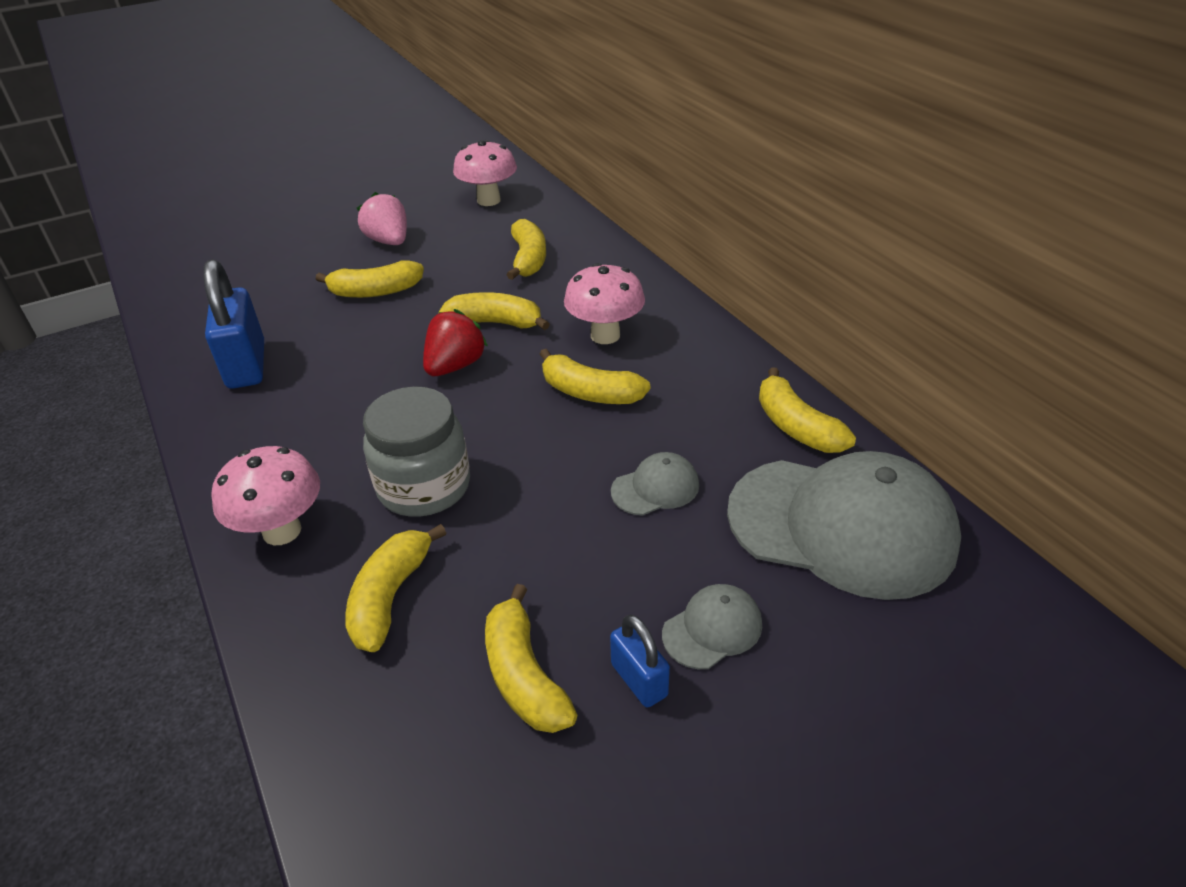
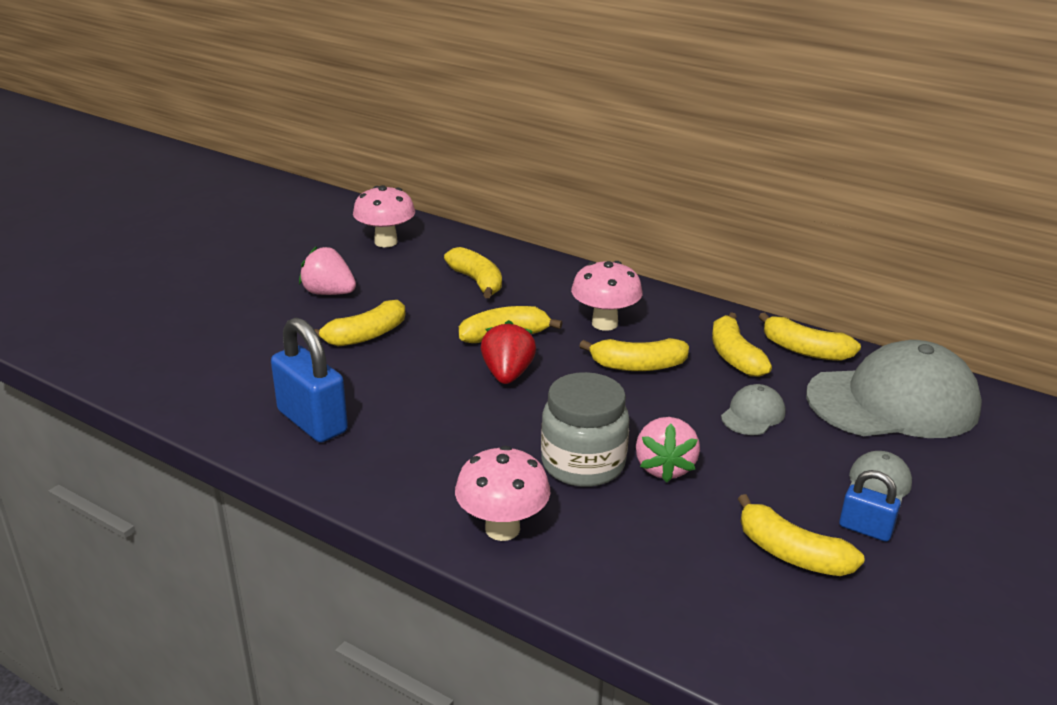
camera: 30 degrees left, 10 degrees down
(390, 597) = (643, 541): yellow banana -> yellow banana (735, 356)
(498, 519) = (664, 467): none -> pink strawberry

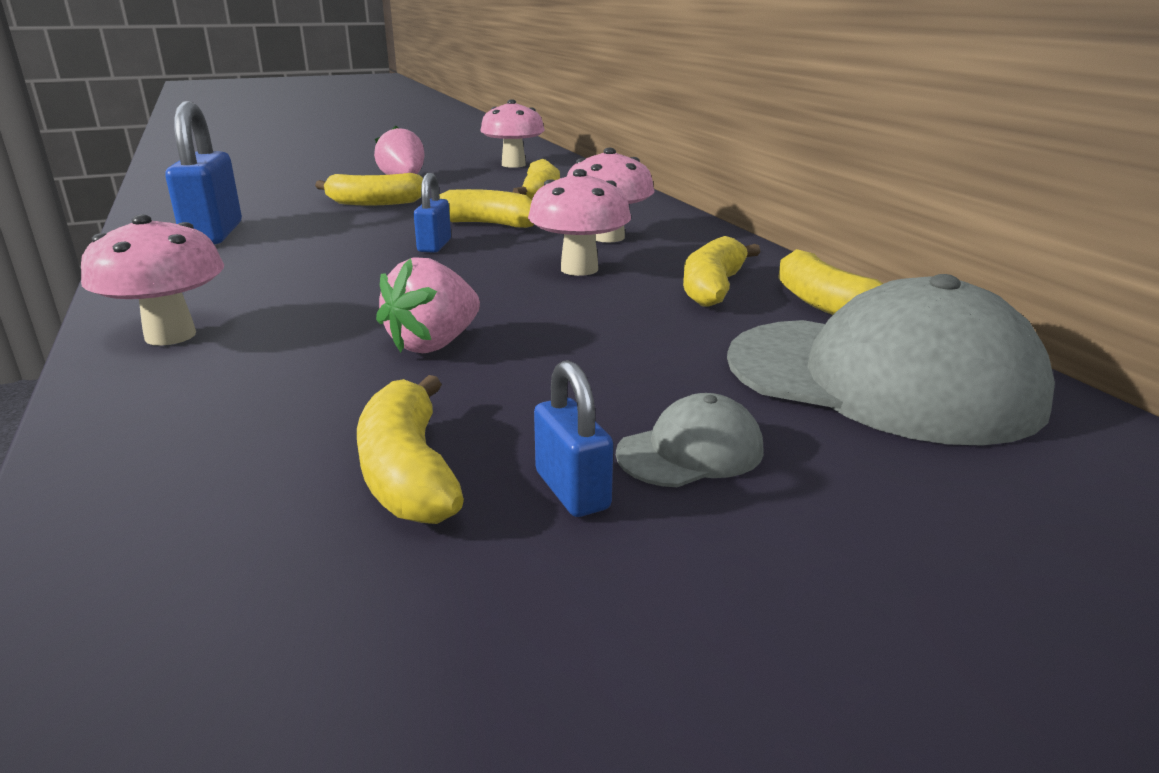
camera: 35 degrees right, 5 degrees down
(507, 374) = (434, 246): red strawberry -> blue padlock
(583, 464) = (357, 317): grey jar -> none
(638, 366) = (579, 269): yellow banana -> pink mushroom
(753, 414) = (639, 335): grey cap -> none

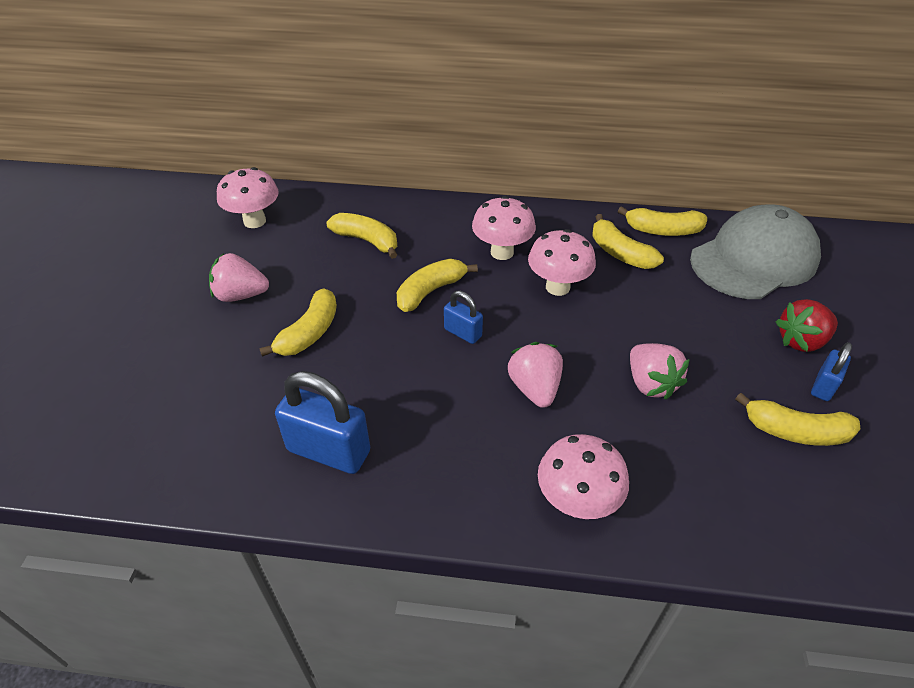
camera: 60 degrees left, 20 degrees up
(366, 287) = (534, 388): none -> pink strawberry
(572, 490) = (823, 386): blue padlock -> blue padlock turned 60 degrees counterclockwise
(690, 451) = (801, 341): grey cap -> red strawberry

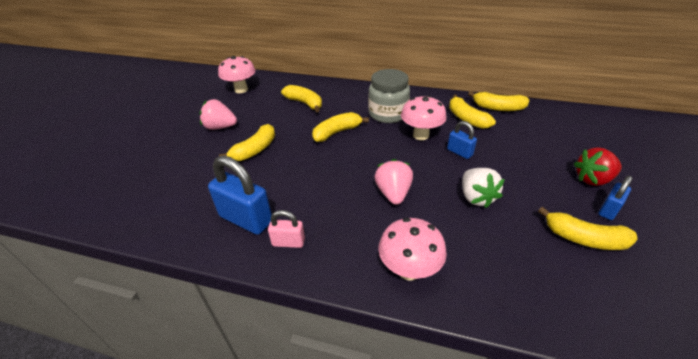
camera: 10 degrees right, 5 degrees down
(401, 480) = (288, 242): none -> pink padlock
(463, 333) = (352, 157): blue padlock -> blue padlock (459, 152)
(502, 252) = (388, 114): pink mushroom -> grey jar
(650, 383) = (476, 197): pink strawberry -> white strawberry
(754, 259) = (561, 127): grey cap -> none

